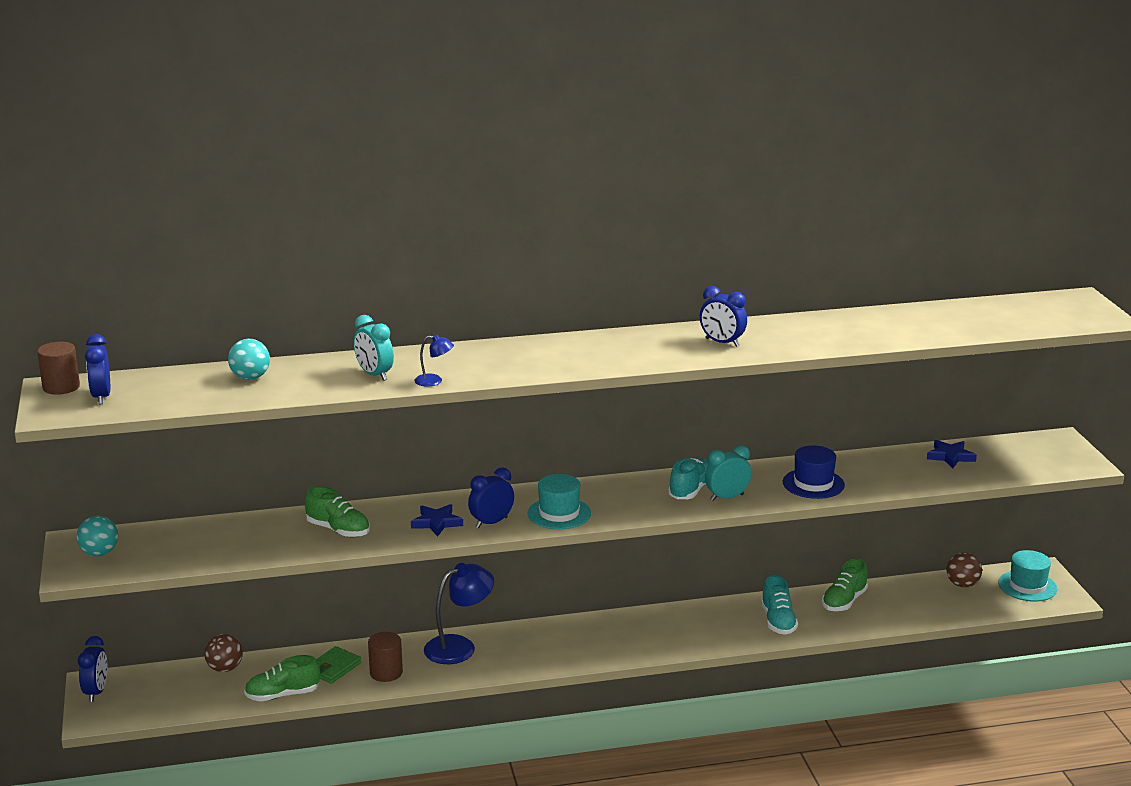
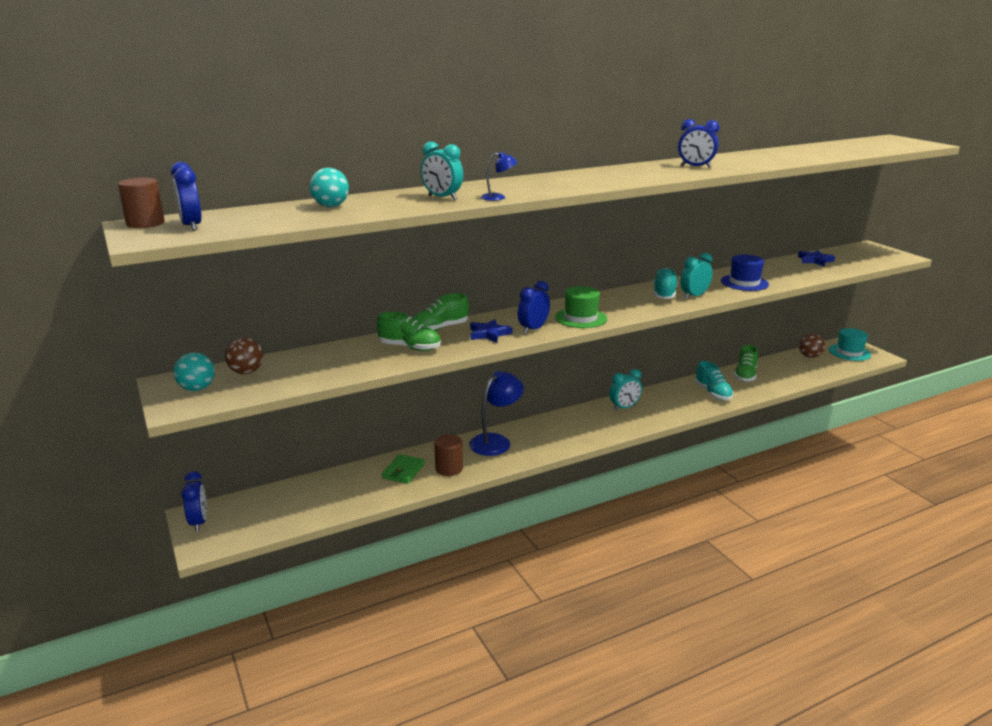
camera: 15 degrees left, 0 degrees up
(225, 668) = (310, 485): brown ball -> brown ball (246, 372)
(282, 695) = (370, 499): green shoe -> green shoe (439, 329)
(559, 513) = (581, 318): turquoise hat -> green hat
(646, 625) = (624, 407): none -> turquoise clock

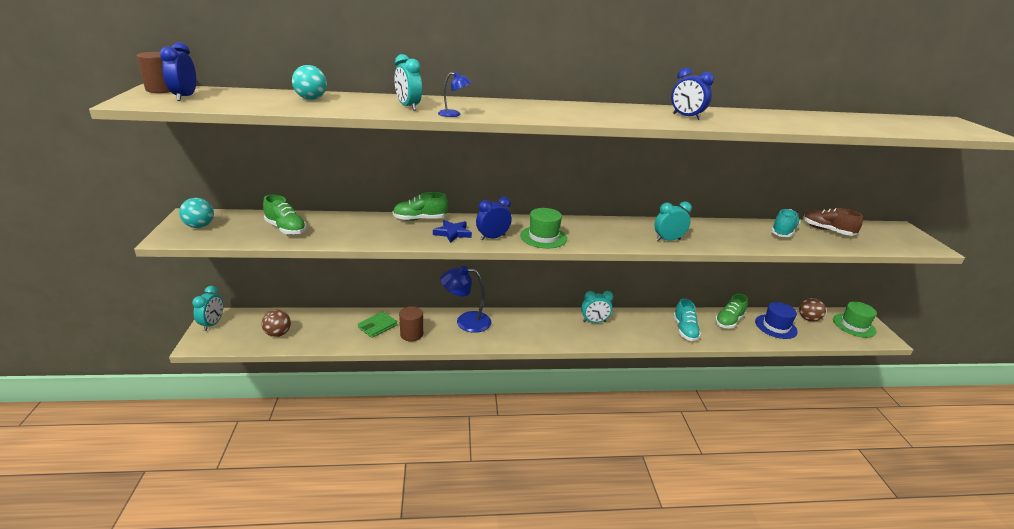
camera: 20 degrees right, 5 degrees up
(199, 522) = (212, 324): blue clock -> turquoise clock
(246, 372) = (246, 221): brown ball -> brown ball (278, 334)
(410, 347) = (379, 230): green shoe -> green shoe (286, 229)
(496, 441) = (466, 321): blue lamp -> blue lamp turned 150 degrees counterclockwise
(664, 295) = (641, 232): turquoise shoe -> turquoise shoe (782, 232)
(744, 283) = (731, 237): blue hat -> blue hat (776, 326)
(814, 260) = (827, 230): blue star -> brown shoe
(849, 352) = (854, 325): turquoise hat -> green hat

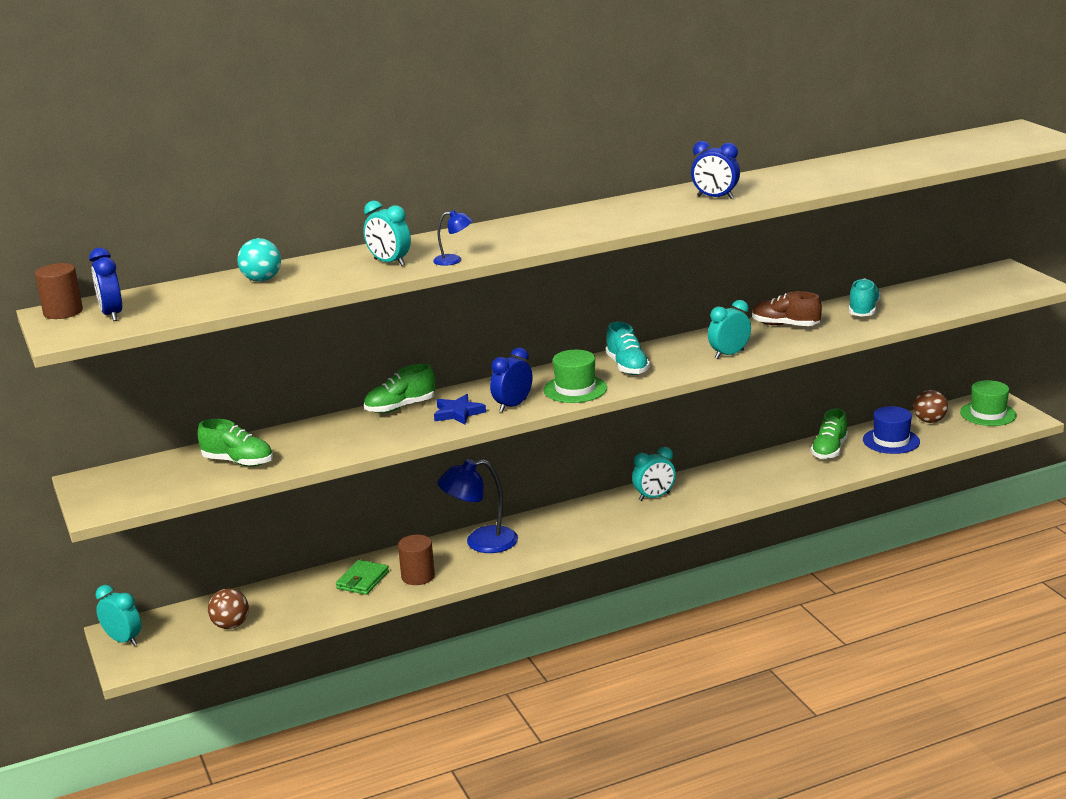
camera: 15 degrees left, 5 degrees down
(200, 226) = (119, 487): turquoise ball -> none
(212, 324) = (123, 640): turquoise clock -> turquoise clock turned 45 degrees counterclockwise
(684, 330) = (777, 476): turquoise shoe -> turquoise shoe (627, 367)
(827, 230) = (916, 295): brown shoe -> brown shoe (785, 325)

